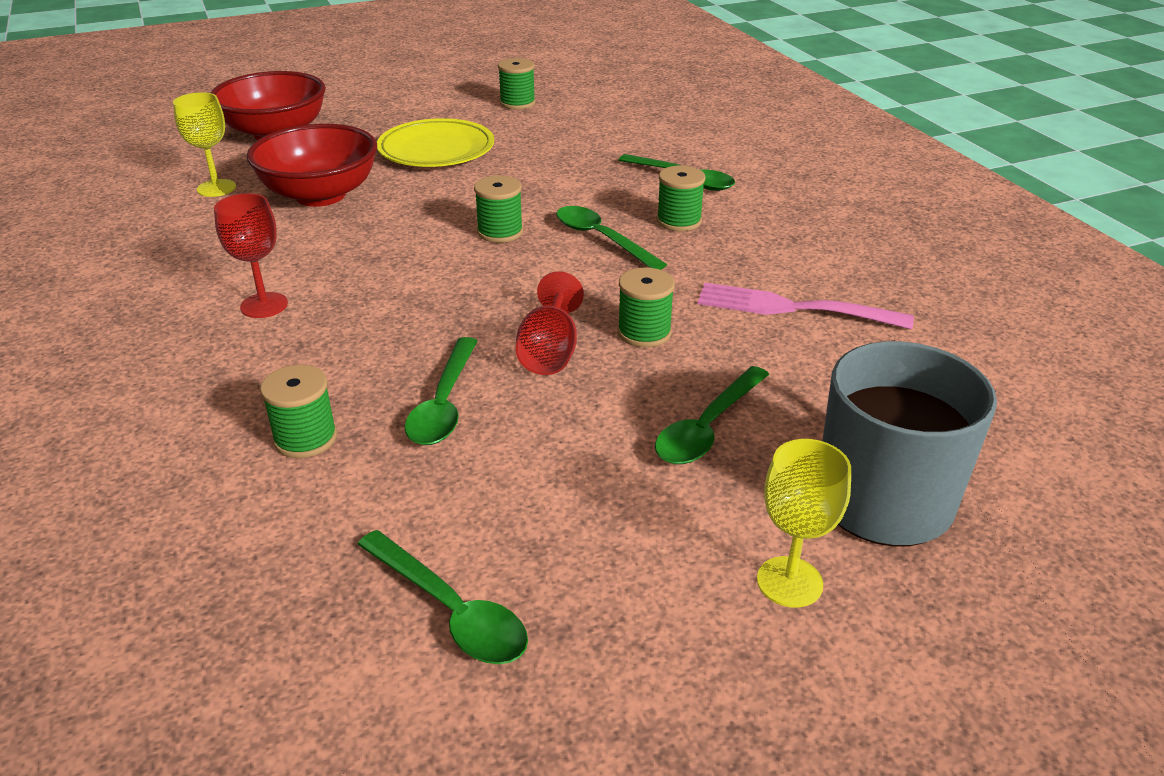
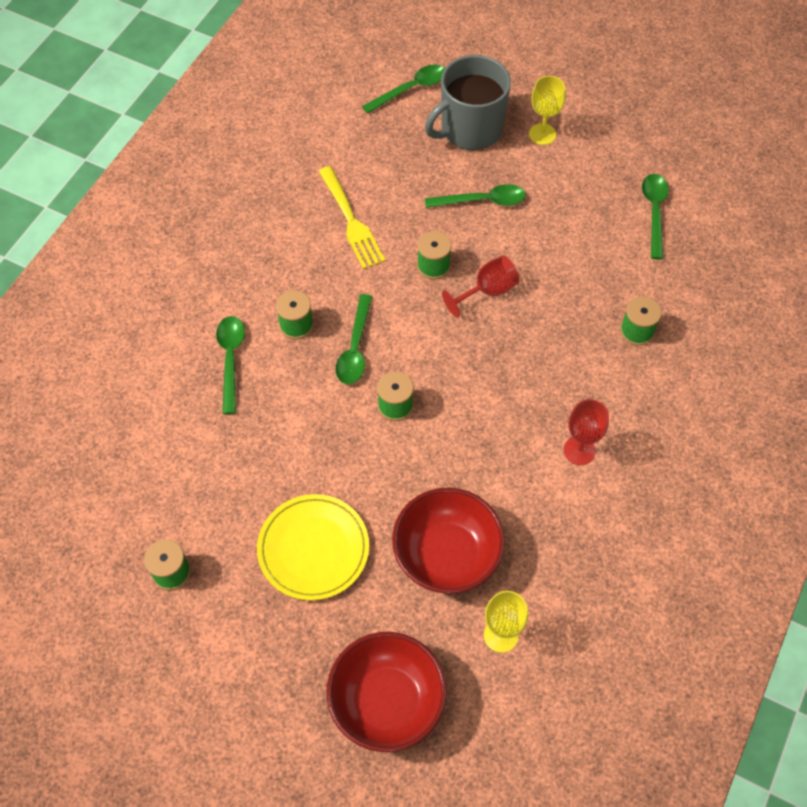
camera: 130 degrees left, 25 degrees up
(444, 404) = (564, 301): green spoon -> green spoon (411, 89)
(793, 308) = (351, 221): pink fork -> yellow fork

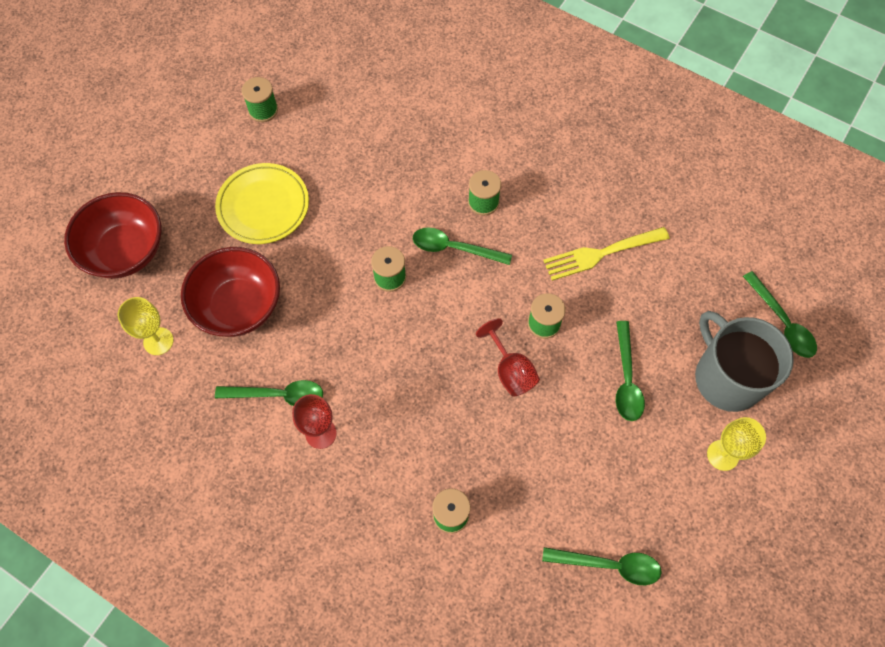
camera: 95 degrees right, 5 degrees up
(230, 359) = (451, 151): green spoon -> green spoon (278, 395)

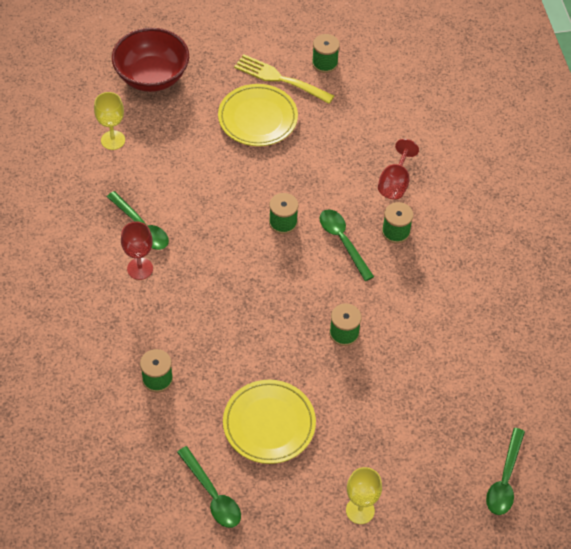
camera: 45 degrees right, 10 degrees down
(238, 306) = (177, 160): red bowl -> none
(510, 371) = (289, 339): red goblet -> red goblet (395, 183)
(579, 458) = (269, 424): none -> yellow plate
(601, 253) = (434, 328): yellow fork -> yellow fork (280, 79)
(626, 379) = (355, 411): green spoon -> none
(727, 377) = (422, 473): grey mug -> none

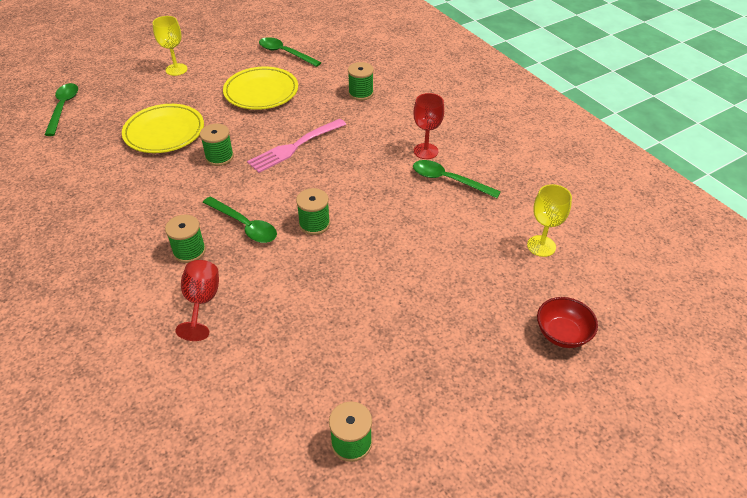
camera: 160 degrees right, 10 degrees down
(152, 76) = (562, 334): red bowl -> red bowl, size x0.56
(257, 118) = (400, 325): yellow plate -> yellow plate (164, 132)
(264, 320) = (294, 147): none -> pink fork
(280, 79) = (402, 392): yellow fork -> none

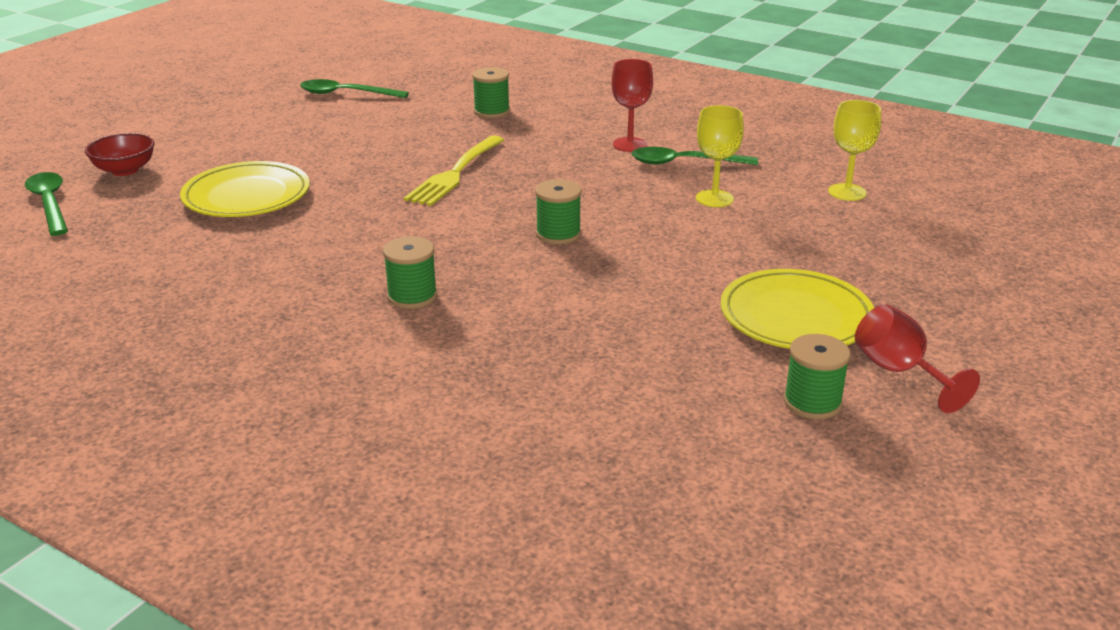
camera: 25 degrees left, 15 degrees down
(176, 69) = (197, 135): yellow goblet -> yellow goblet (714, 198)
(202, 302) = (483, 337): red goblet -> red goblet (899, 372)
(219, 157) = (358, 203): green spool -> none
(245, 225) = (465, 256): green spoon -> none
(261, 92) = (351, 134): yellow plate -> yellow plate (795, 317)
(294, 147) = (455, 173): pink fork -> yellow fork
(562, 334) = (944, 254): red bowl -> red bowl (125, 170)

